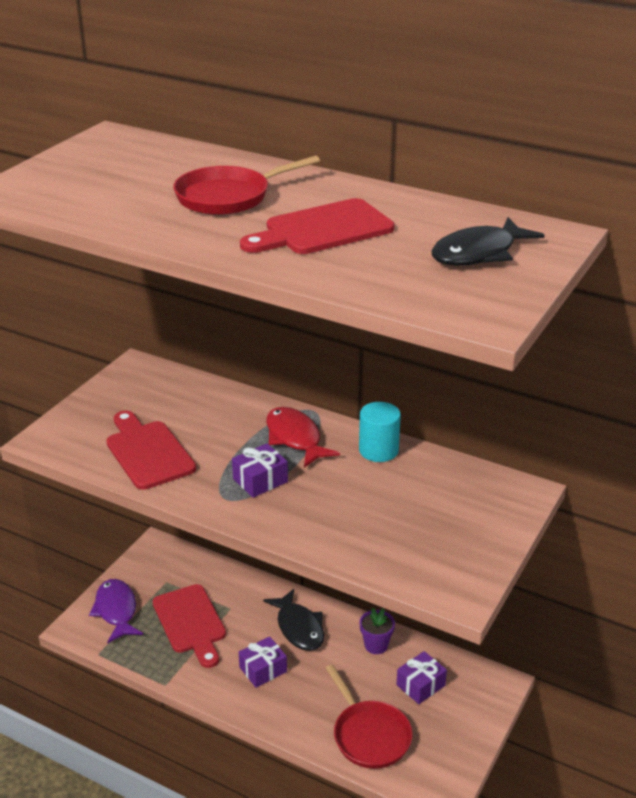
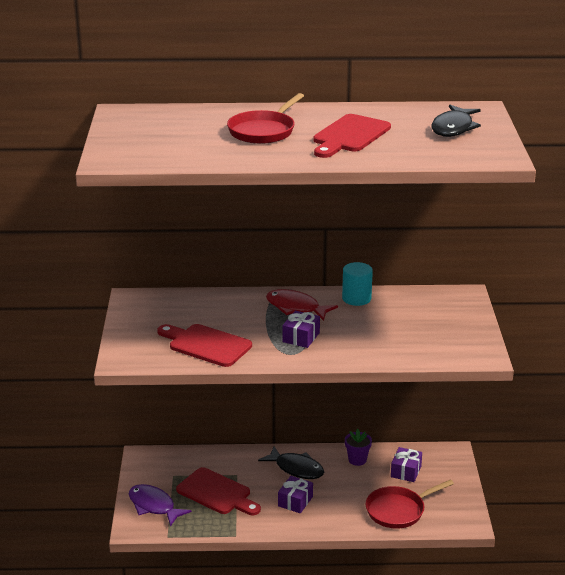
camera: 30 degrees left, 5 degrees down
(369, 735) = (398, 510): red pan -> red pan turned 120 degrees clockwise

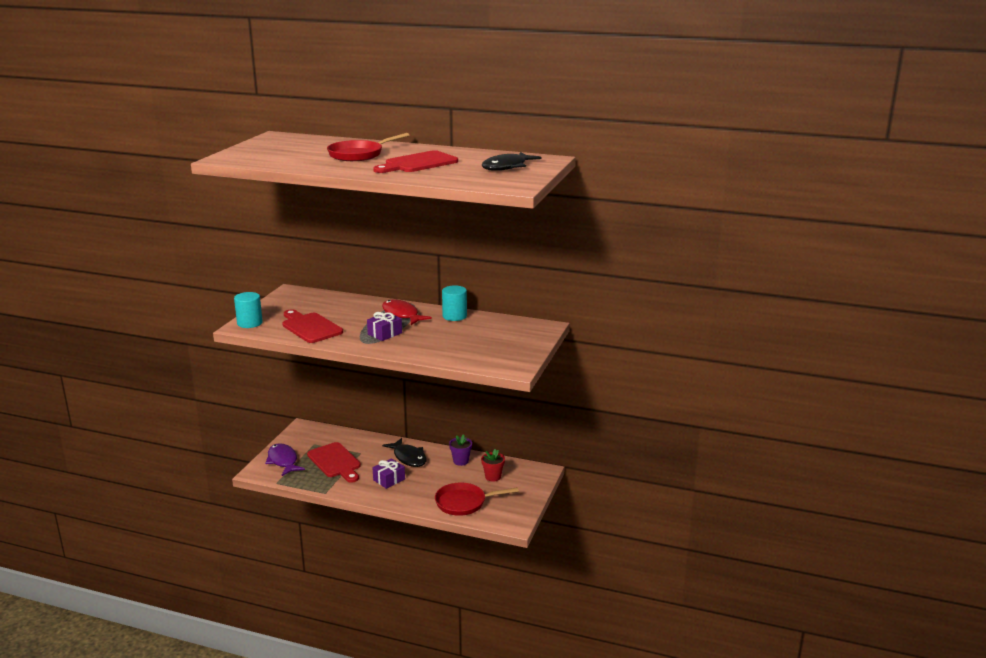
camera: 20 degrees right, 5 degrees down
(127, 353) = (250, 323): none -> turquoise cylinder
(406, 471) = (493, 477): purple gift -> red flower pot

